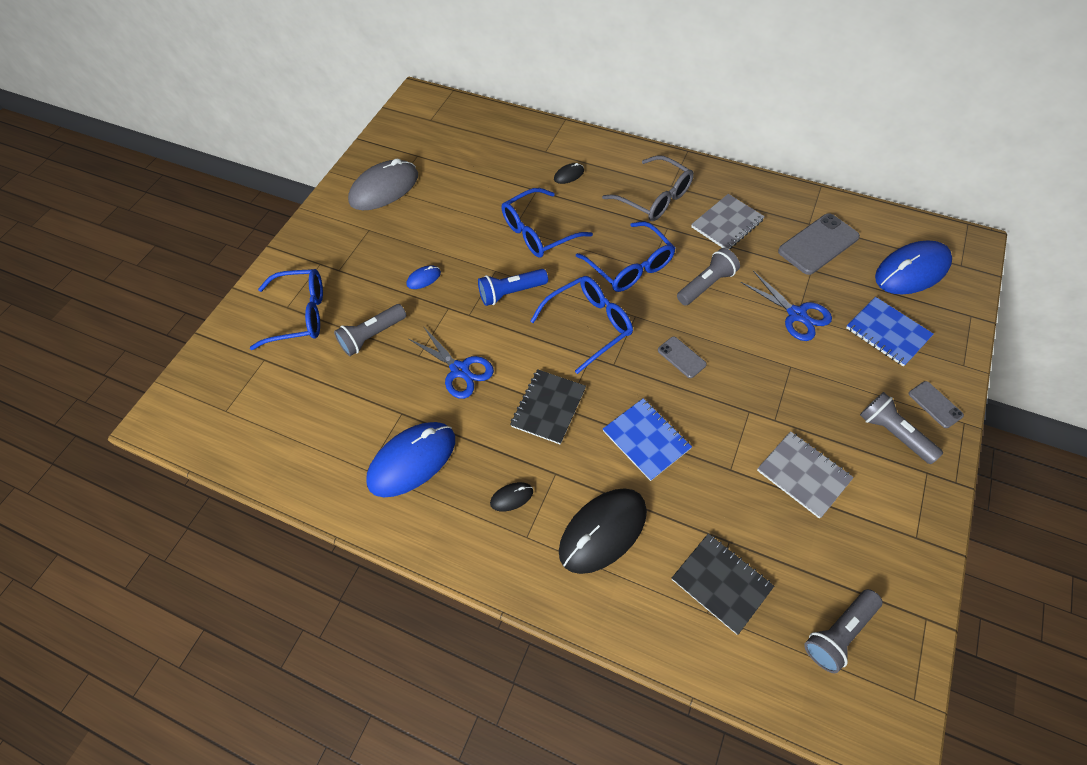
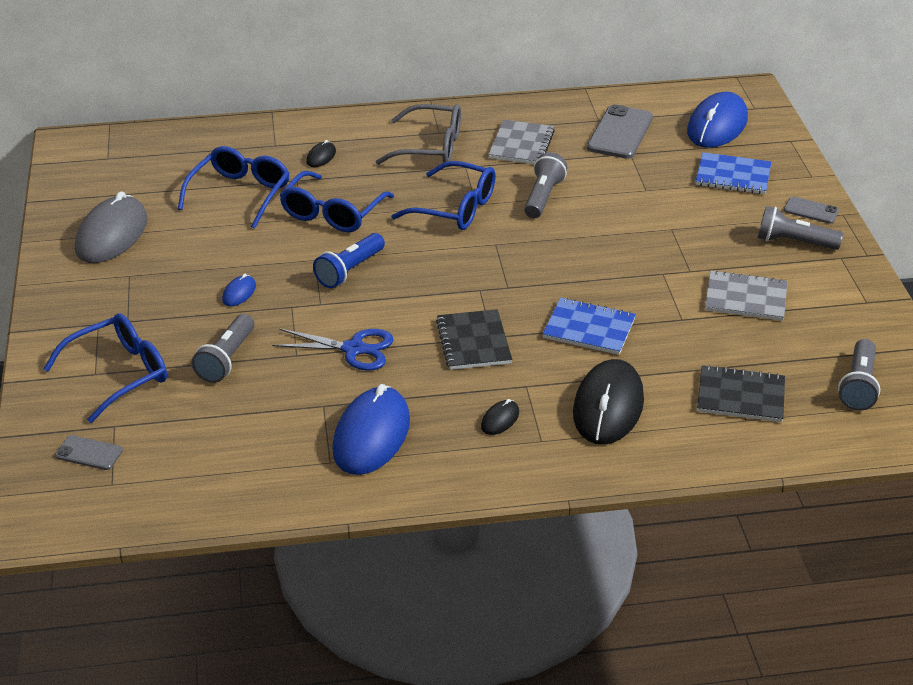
camera: 35 degrees left, 20 degrees down
(588, 325) = (455, 267): blue glasses -> blue glasses (240, 194)
(681, 357) = (568, 258): grey phone -> grey phone (89, 453)
(796, 314) = (645, 190): blue scissors -> none

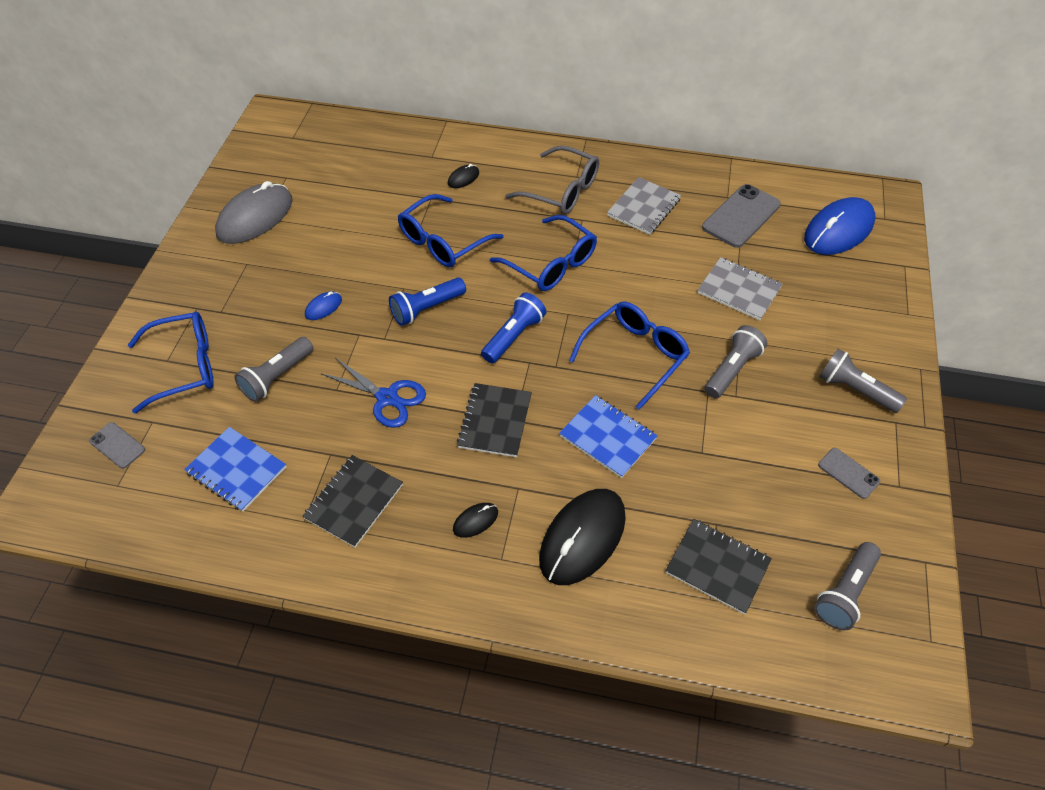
camera: 20 degrees right, 15 degrees up
(240, 194) = (377, 201): blue glasses -> blue glasses (634, 356)
(371, 435) = (354, 502): blue mouse -> black notebook
(452, 273) = (513, 336): none -> blue flashlight
(543, 197) = (636, 271): grey flashlight -> grey flashlight (731, 370)
(733, 176) = (828, 293): blue notebook -> blue notebook (236, 470)
(745, 298) = (776, 445): grey notebook -> grey notebook (739, 290)
(811, 211) = (889, 356): grey phone -> grey phone (848, 473)

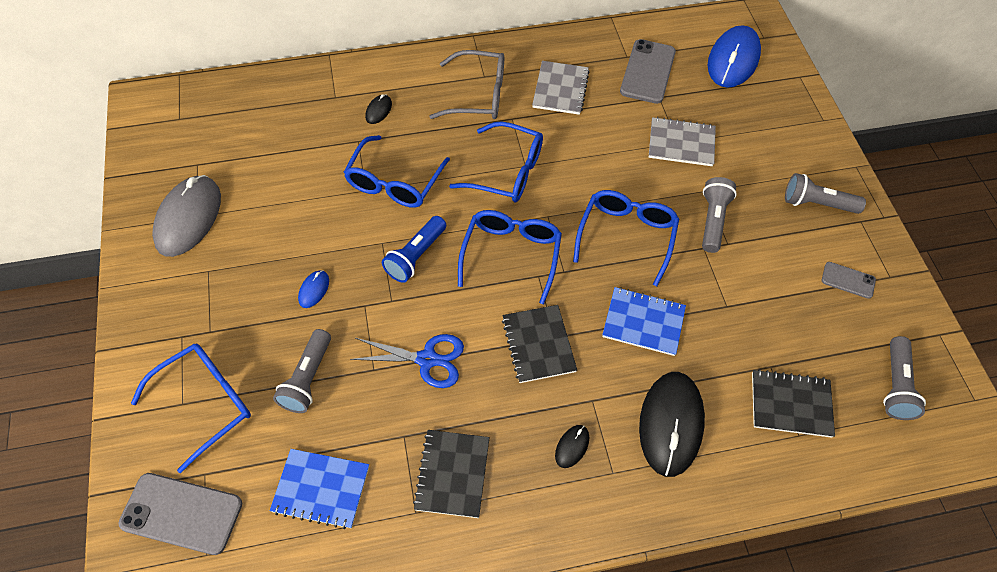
camera: 25 degrees left, 5 degrees up
(117, 445) = (182, 513): grey phone -> grey phone, size x1.86
(513, 336) = (511, 255): blue flashlight -> blue glasses

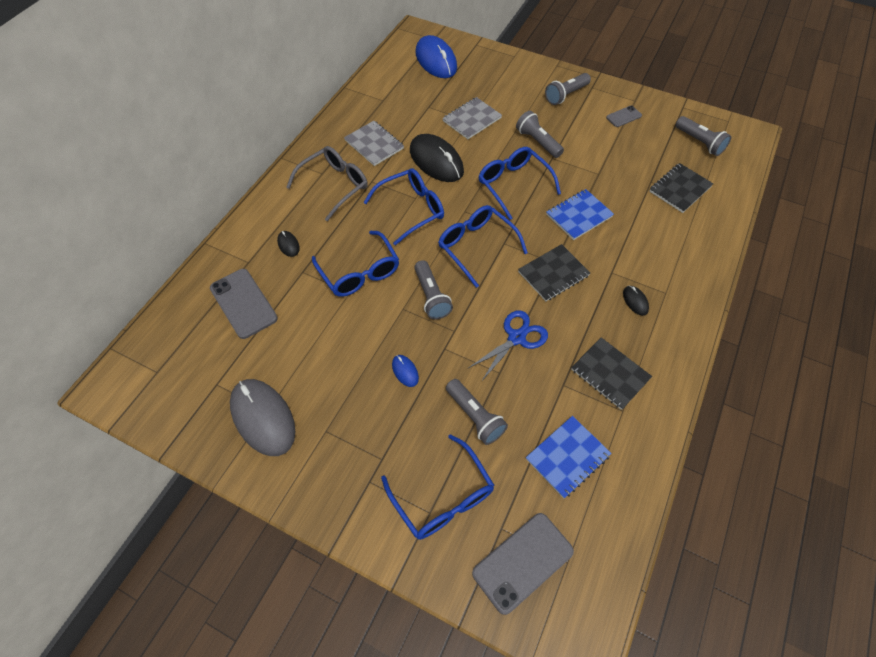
camera: 50 degrees left, 0 degrees up
(205, 404) = (442, 496): blue glasses -> blue glasses turned 150 degrees clockwise
(416, 256) = (431, 296): blue flashlight -> grey flashlight
(538, 344) = (553, 274): black notebook -> black notebook turned 60 degrees counterclockwise
(648, 72) = (404, 99): grey phone -> grey phone (243, 303)
(671, 424) = (654, 246): black mouse -> black mouse (436, 161)

